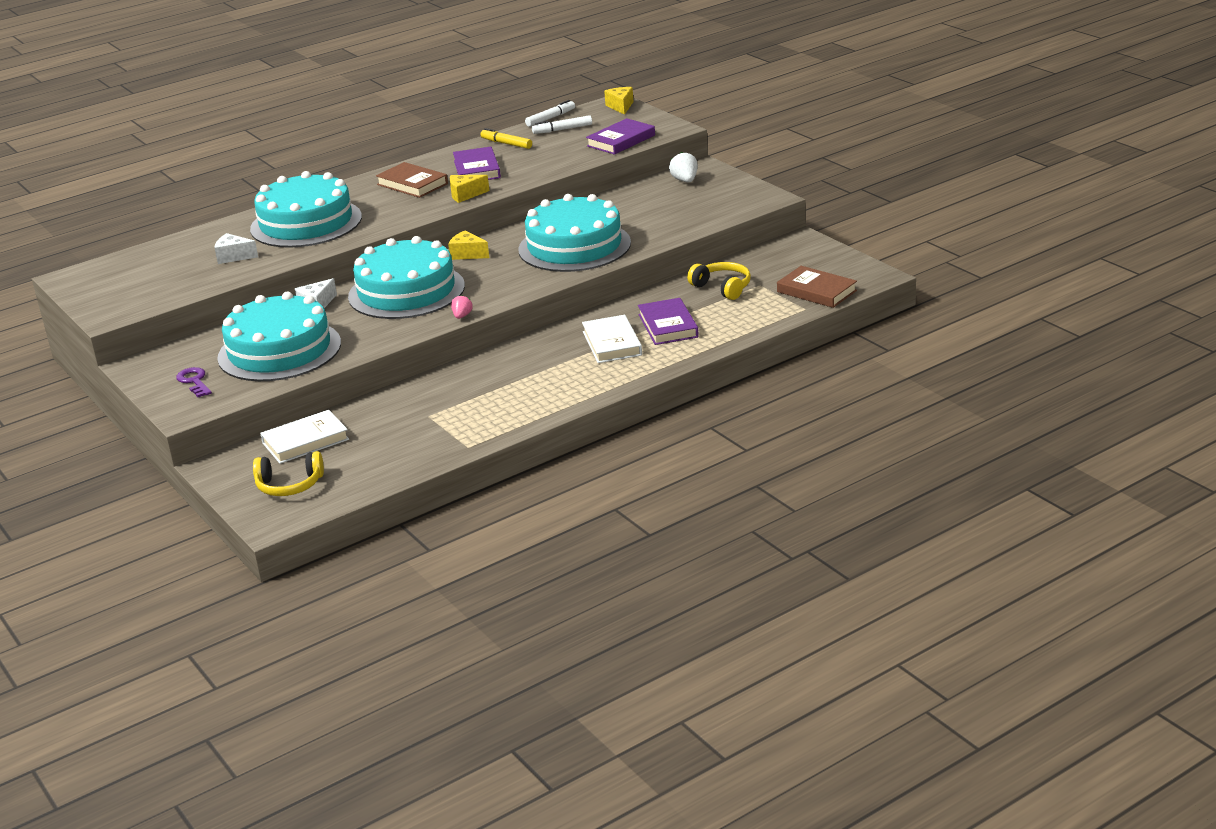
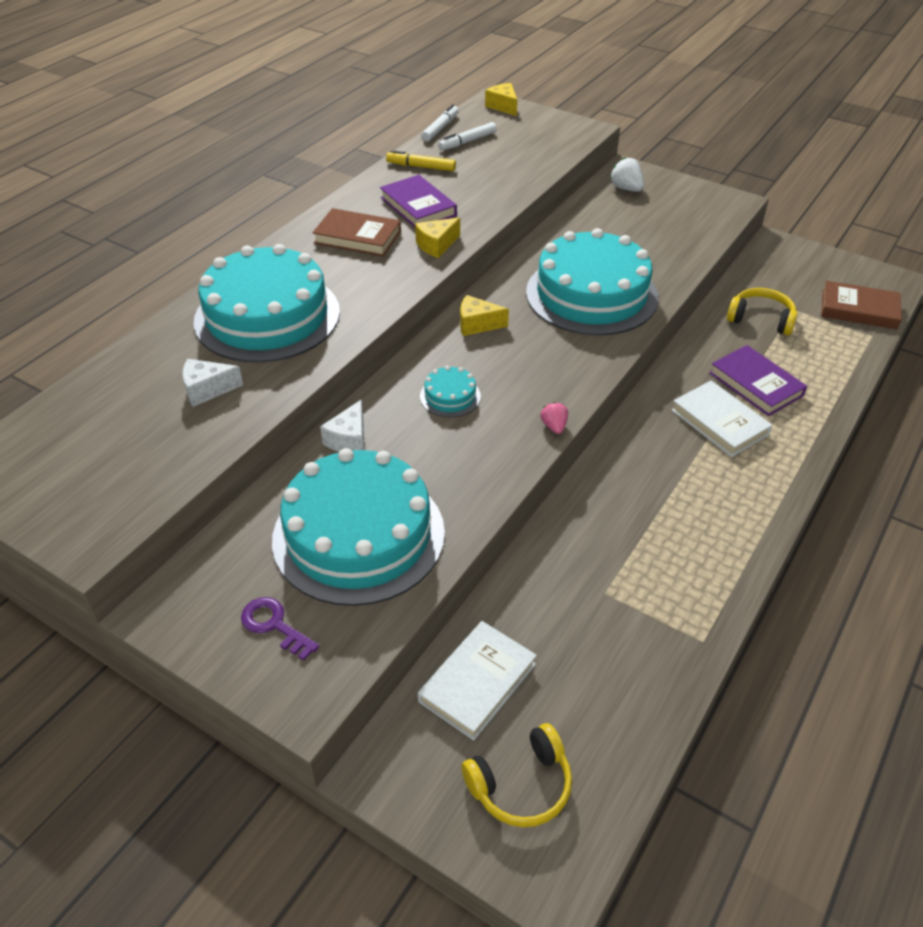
camera: 25 degrees left, 15 degrees up
(406, 291) = (450, 396): turquoise cake -> turquoise cake, size x0.41
(621, 141) = (546, 150): purple book -> none

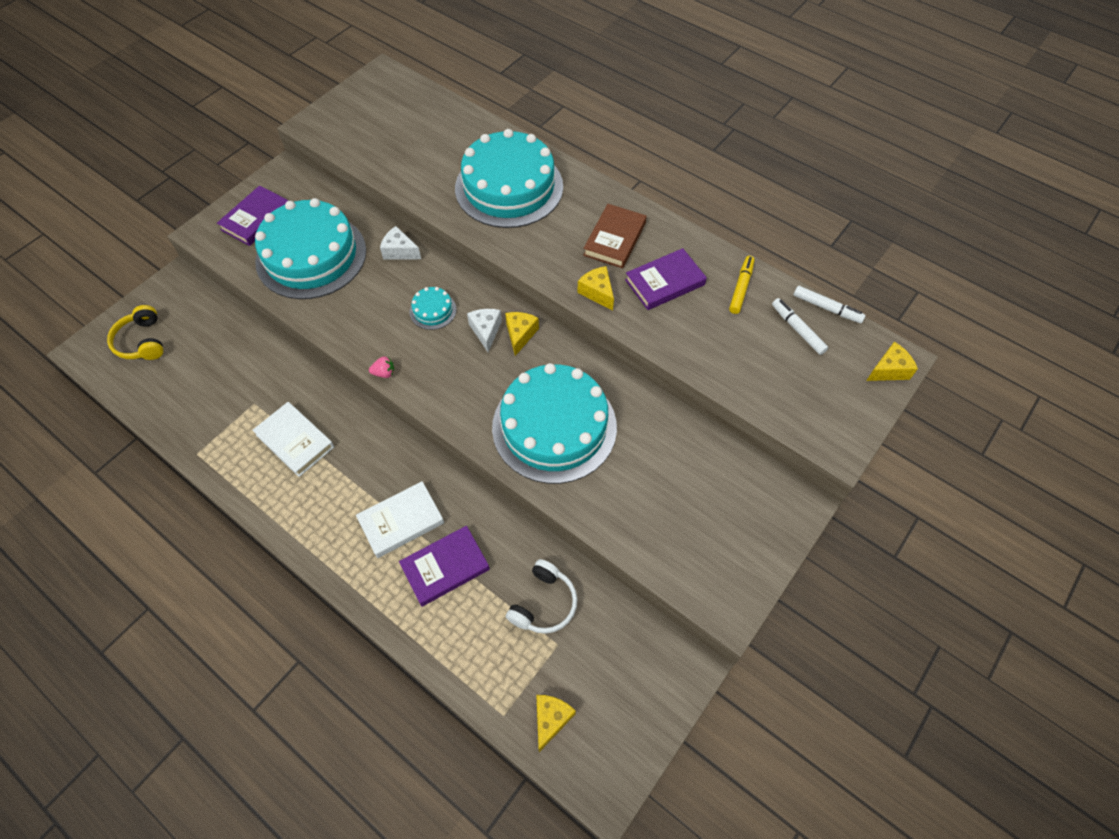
camera: 95 degrees right, 15 degrees up
(207, 390) = (431, 162): white cheese -> white cheese (486, 331)
(274, 625) = (256, 219): purple key -> purple book
(477, 683) = (212, 327): white book -> white book (295, 441)
(626, 189) = (755, 495): white strawberry -> none
(761, 319) = (544, 603): yellow headphones -> white headphones
(859, 309) = (551, 719): brown book -> yellow cheese

